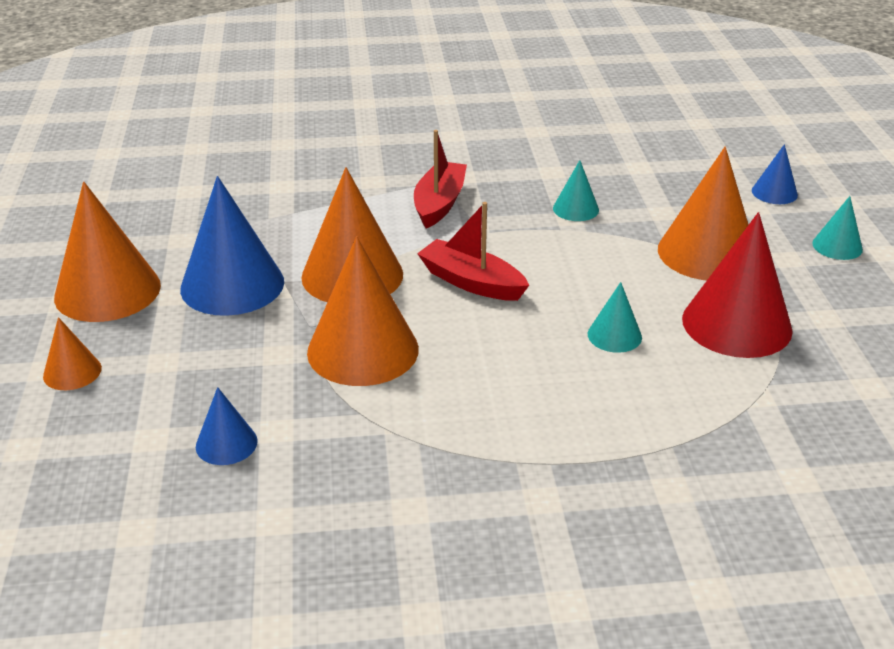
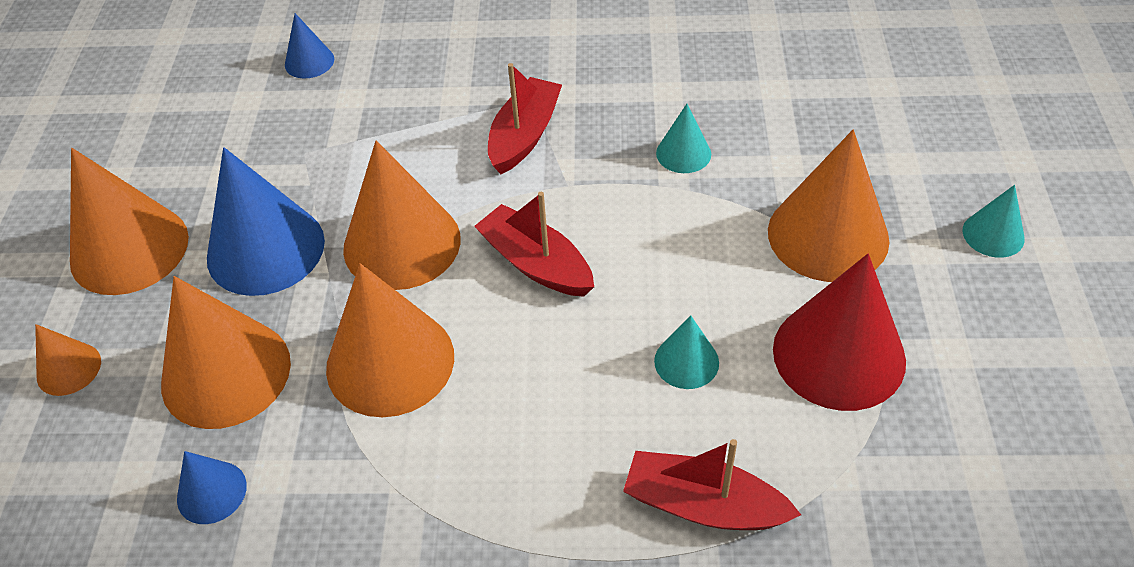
camera: 10 degrees right, 15 degrees up
(218, 366) = (226, 373): none -> orange cone
(654, 422) = (703, 505): none -> red boat
(774, 192) = (933, 140): blue cone -> blue cone (309, 62)

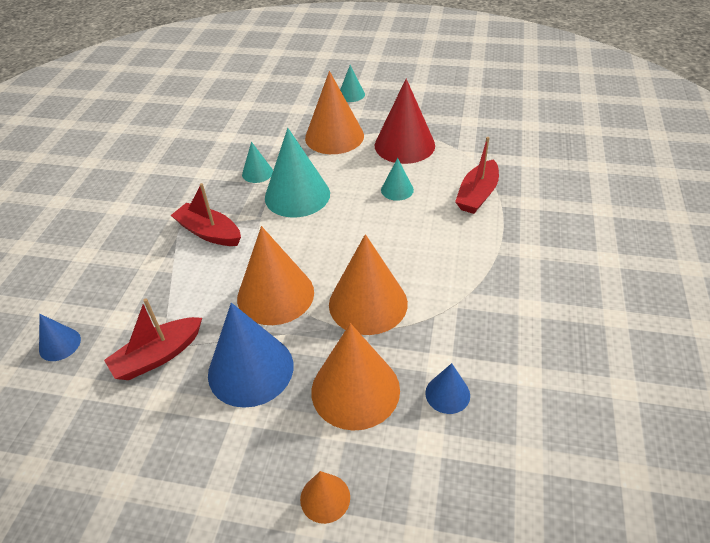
camera: 80 degrees left, 5 degrees down
(129, 249) = (212, 464): orange cone -> none
(536, 263) = (315, 236): red boat -> red boat (158, 356)
(636, 218) = (297, 195): none -> turquoise cone

